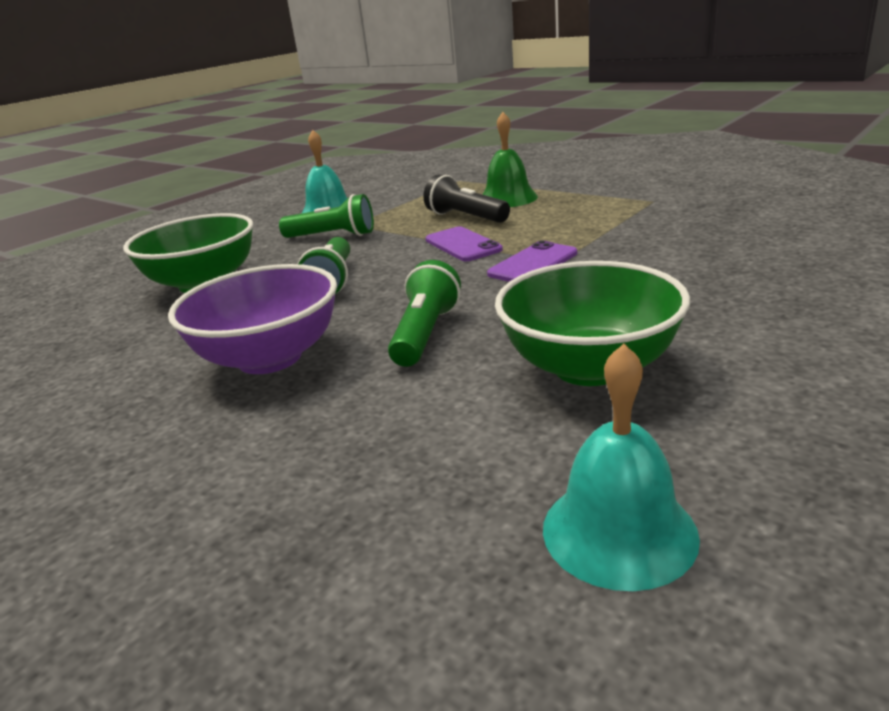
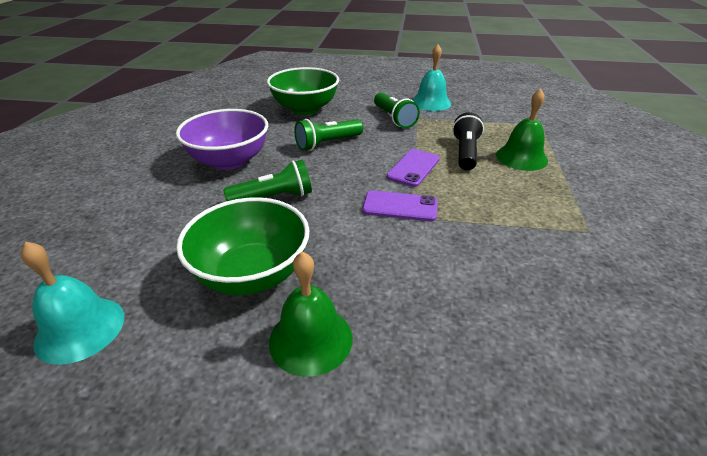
camera: 55 degrees right, 10 degrees up
(735, 344) = (310, 339): none -> green bell

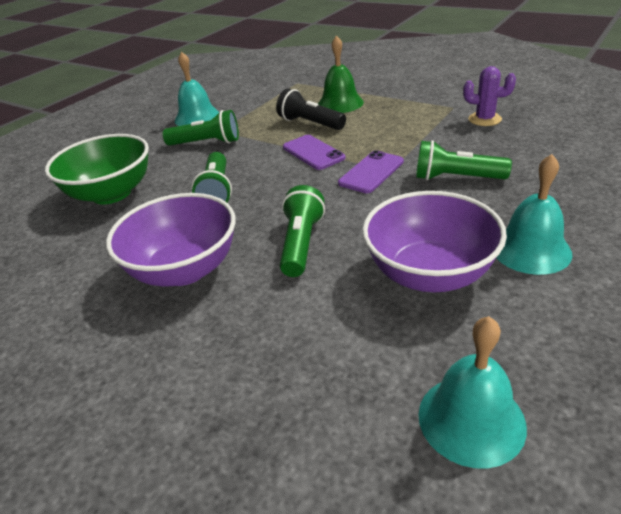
camera: 60 degrees left, 0 degrees up
(252, 274) = (429, 273): green bowl -> purple bowl
(310, 339) = (531, 249): green bell -> turquoise bell
(423, 262) = (456, 178): none -> green flashlight
(580, 262) = (484, 119): none -> purple cactus

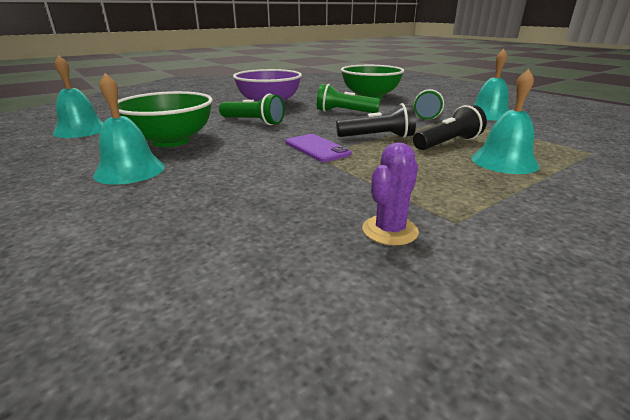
camera: 105 degrees right, 10 degrees down
(313, 153) = (377, 137): purple phone -> black flashlight
(340, 103) = (504, 161): green bell -> turquoise bell
(429, 273) = (171, 141): purple bowl -> green bowl
(456, 178) = (262, 173): green flashlight -> none

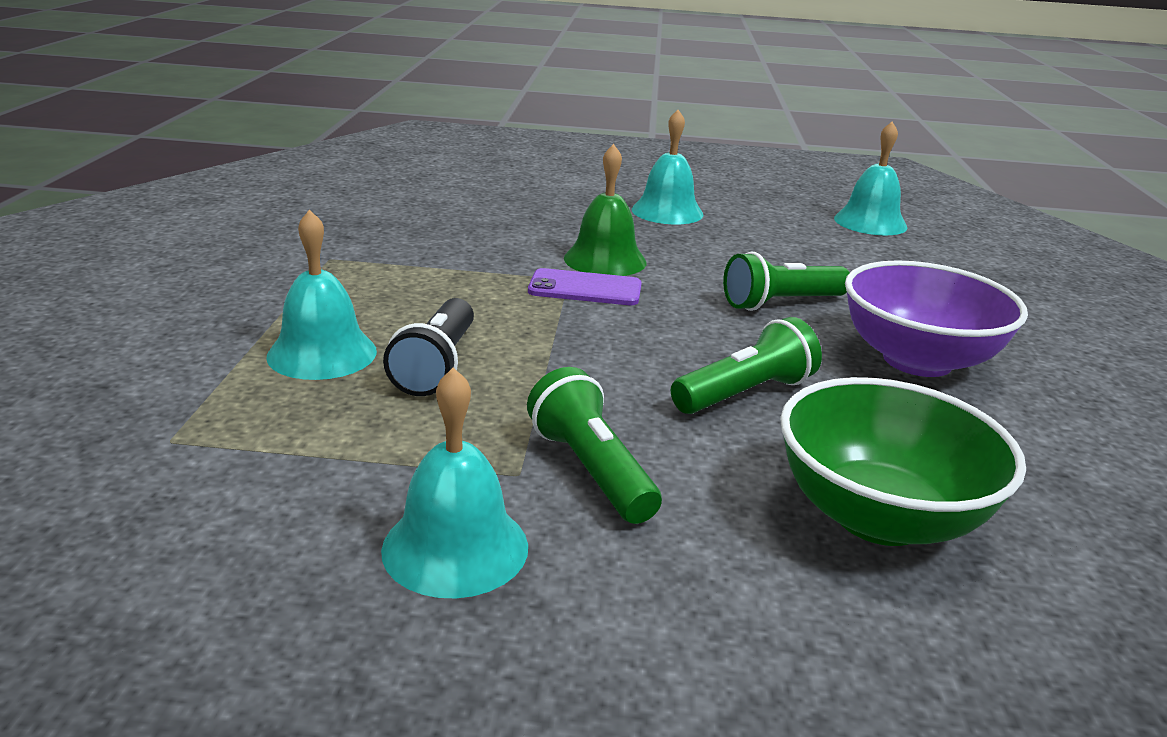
camera: 130 degrees right, 0 degrees up
(171, 141) = (748, 242): green bowl -> none
(267, 156) = (605, 260): none -> green bell
(377, 137) = (555, 339): black flashlight -> none
(390, 230) = (376, 237): purple cactus -> none

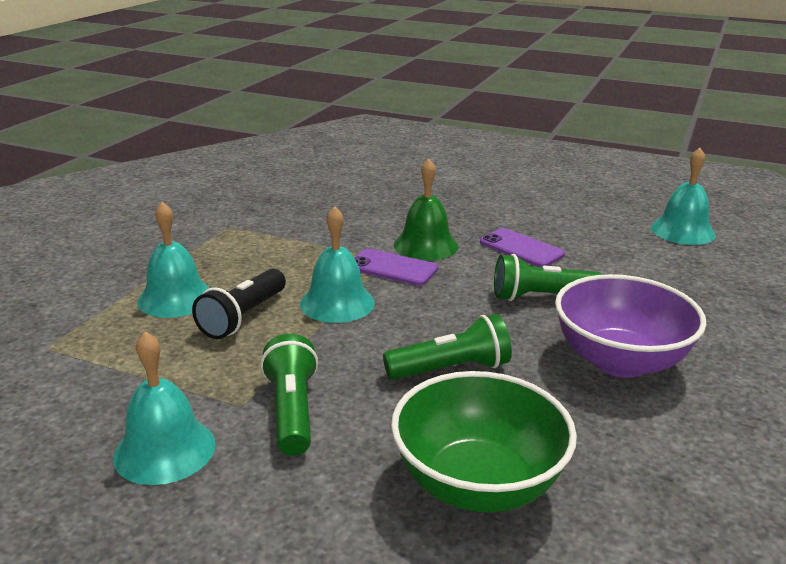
camera: 20 degrees right, 0 degrees up
(667, 212) = (508, 207): turquoise bell -> turquoise bell (337, 303)
(717, 254) = (521, 248): none -> purple phone

